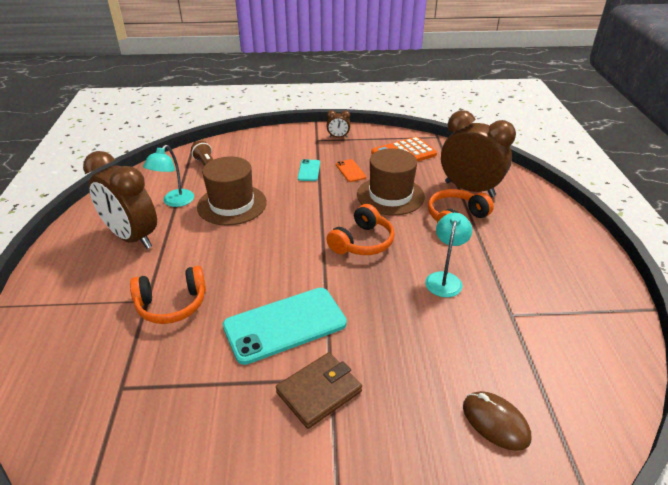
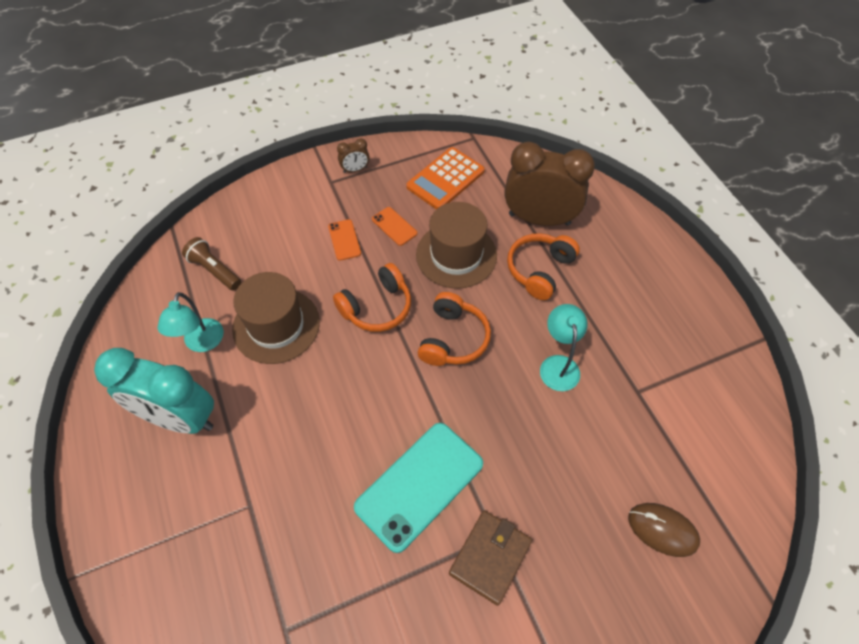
camera: 20 degrees left, 20 degrees up
(132, 238) = (180, 418): brown clock -> turquoise clock
(172, 304) = (282, 501): orange headphones -> orange headphones (377, 307)
(309, 170) = (344, 240): turquoise phone -> orange phone

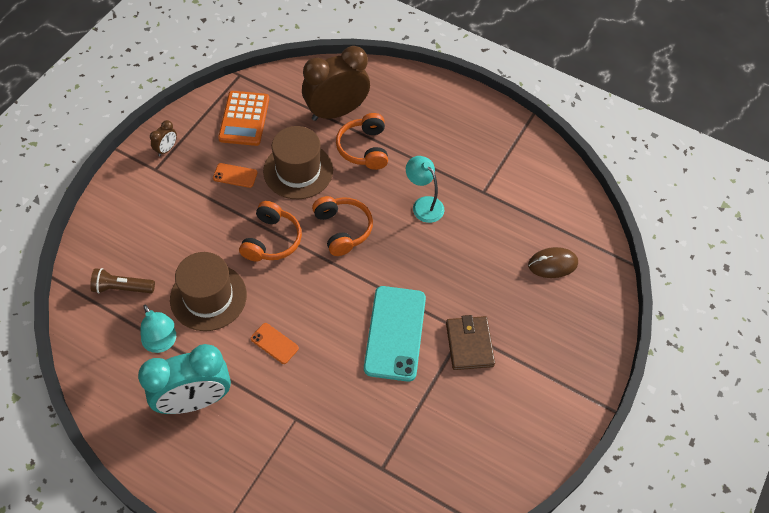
camera: 40 degrees left, 0 degrees up
(344, 240) = (205, 207): orange phone -> orange phone (274, 343)

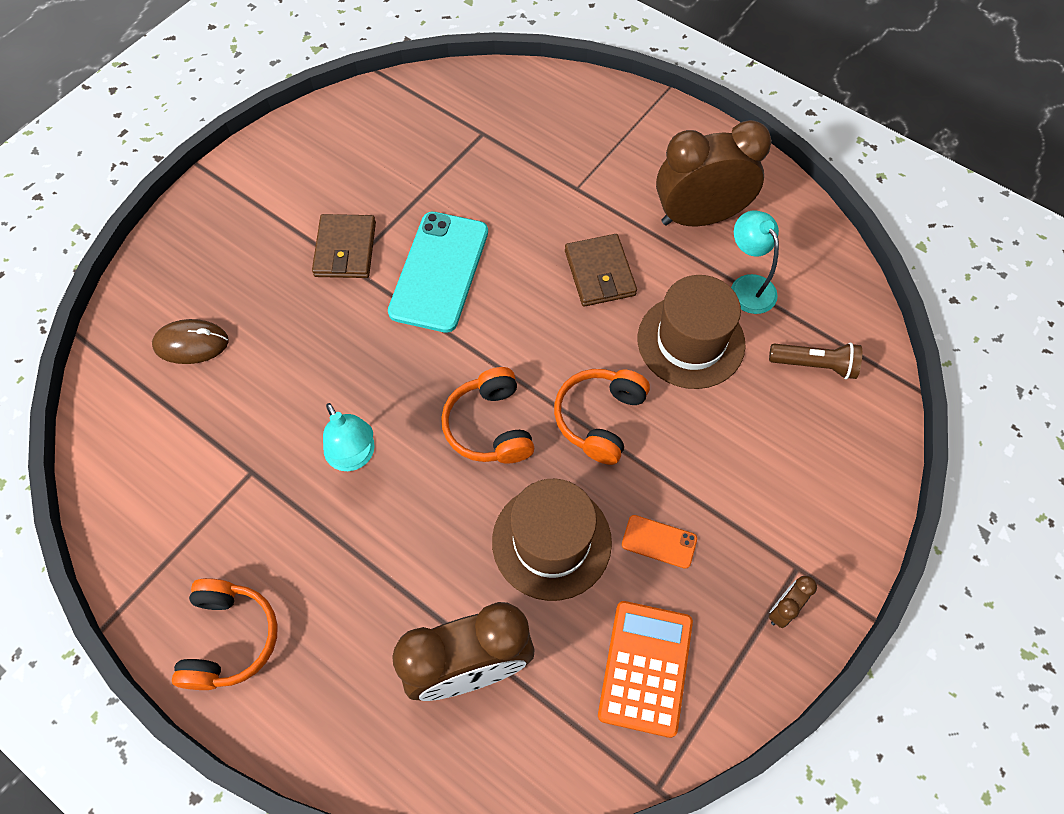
camera: 170 degrees left, 5 degrees up
(194, 400) = (699, 217): turquoise clock -> brown clock
(274, 343) = (599, 273): orange phone -> brown wallet
(364, 148) = (432, 577): orange headphones -> orange headphones (230, 638)

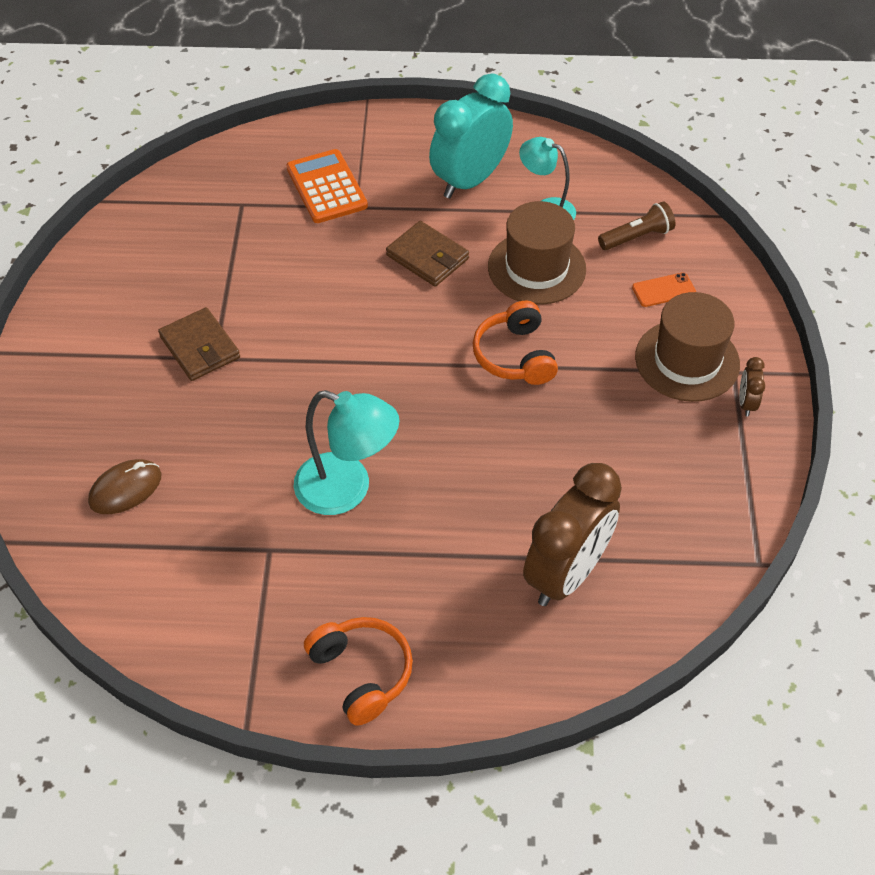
camera: 35 degrees left, 10 degrees down
(354, 457) = (347, 489): turquoise lamp -> turquoise lamp, size x1.51
(439, 271) = (296, 322): turquoise phone -> none
(489, 426) = (436, 407): orange headphones -> none
(551, 541) = (551, 456): brown hat -> brown hat (687, 360)
(645, 668) = (687, 495): orange calculator -> orange calculator (327, 187)
(659, 541) = (627, 411): orange phone -> orange phone (664, 290)
(699, 217) = (470, 180): brown clock -> turquoise clock

